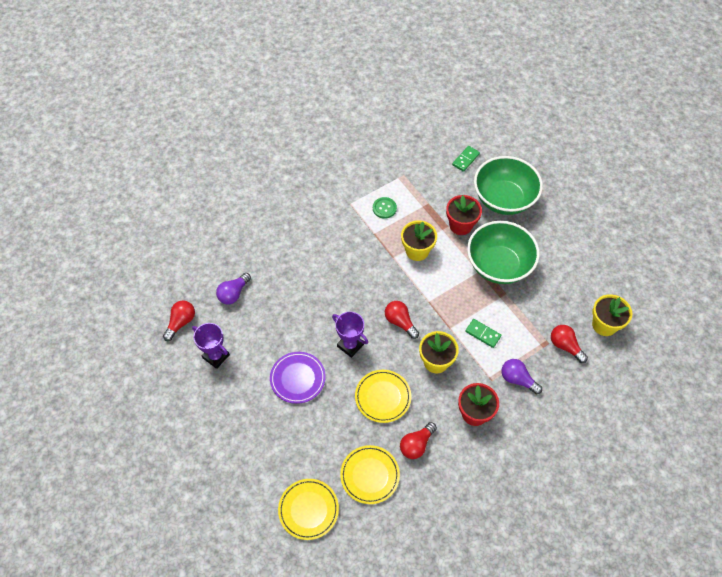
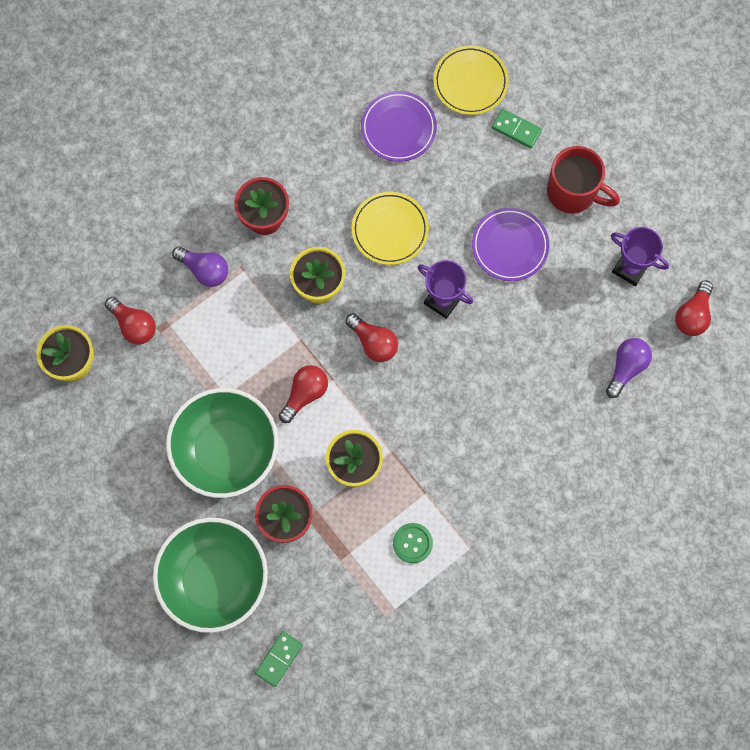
camera: 175 degrees right, 15 degrees up
(244, 413) = (573, 192): none -> red mug
(370, 475) = (398, 128): yellow plate -> purple plate
(416, 444) = (341, 171): red light bulb -> red light bulb (305, 394)
(483, 334) = (252, 334): green domino -> green domino (516, 129)

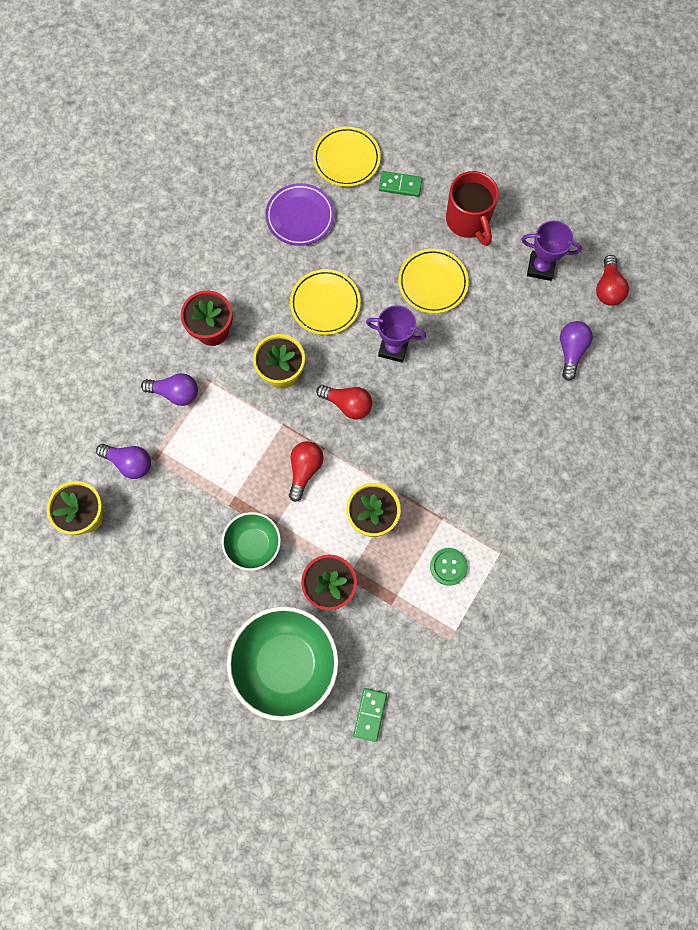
camera: 20 degrees left, 0 degrees up
(134, 325) = (129, 463): red light bulb -> purple light bulb
(226, 451) = (253, 544): green bowl -> green bowl, size x0.56
(510, 246) = (432, 283): purple plate -> yellow plate
(573, 192) = (468, 221): red mug -> red mug turned 60 degrees clockwise

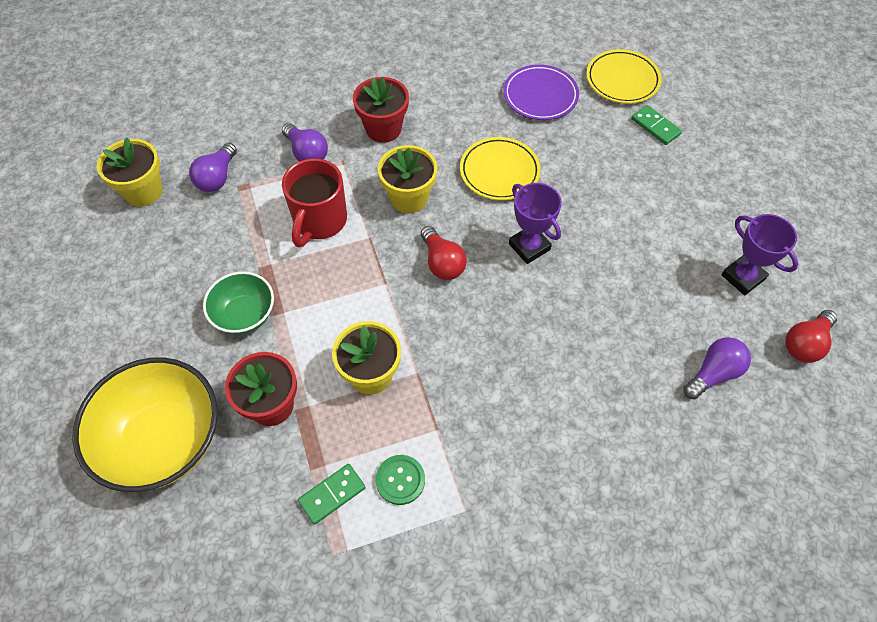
camera: 40 degrees right, 15 degrees down
(129, 463) = (217, 177): purple light bulb -> purple light bulb turned 45 degrees clockwise
(285, 663) = (163, 440): green bowl -> yellow bowl
(305, 470) = (351, 288): red light bulb -> none
(370, 714) = (186, 559): green domino -> green domino (332, 494)
(432, 283) = (617, 219): yellow plate -> none
(468, 221) = (698, 193): red mug -> red mug (319, 221)

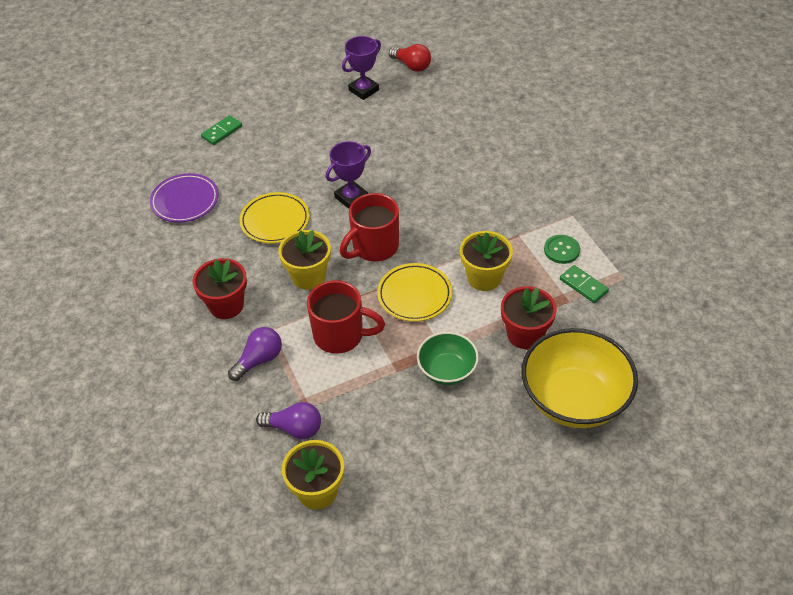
camera: 95 degrees left, 10 degrees down
(442, 263) = (374, 247): red light bulb -> red mug
(622, 80) = (167, 151): yellow plate -> yellow plate (414, 295)
(713, 373) = (442, 104): purple light bulb -> none

